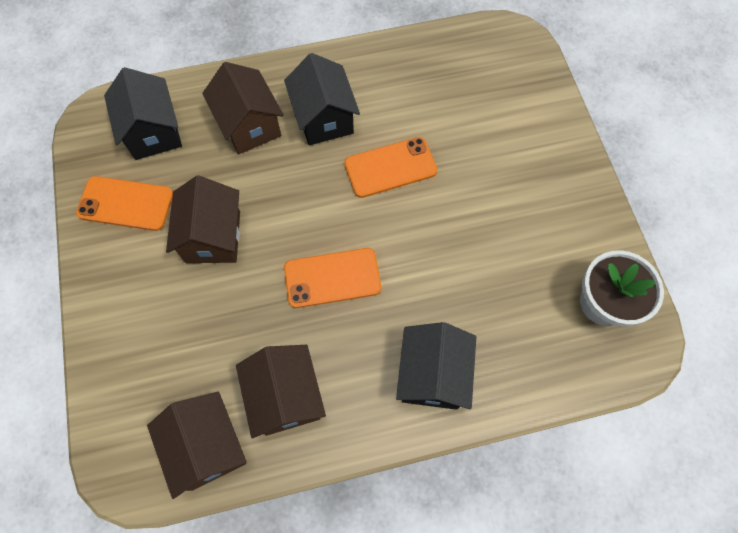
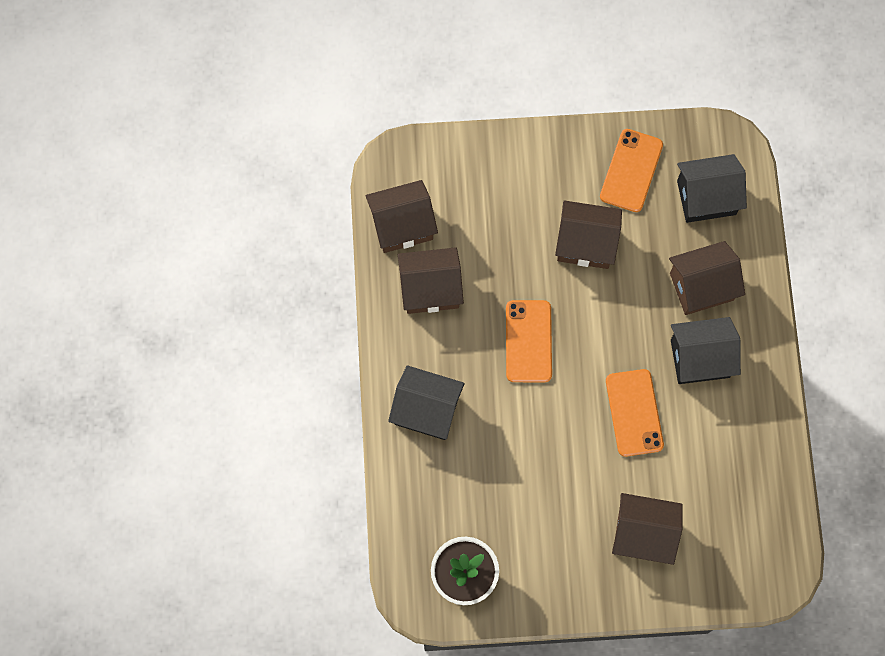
camera: 100 degrees right, 5 degrees up
(509, 145) = (643, 534): none -> brown house

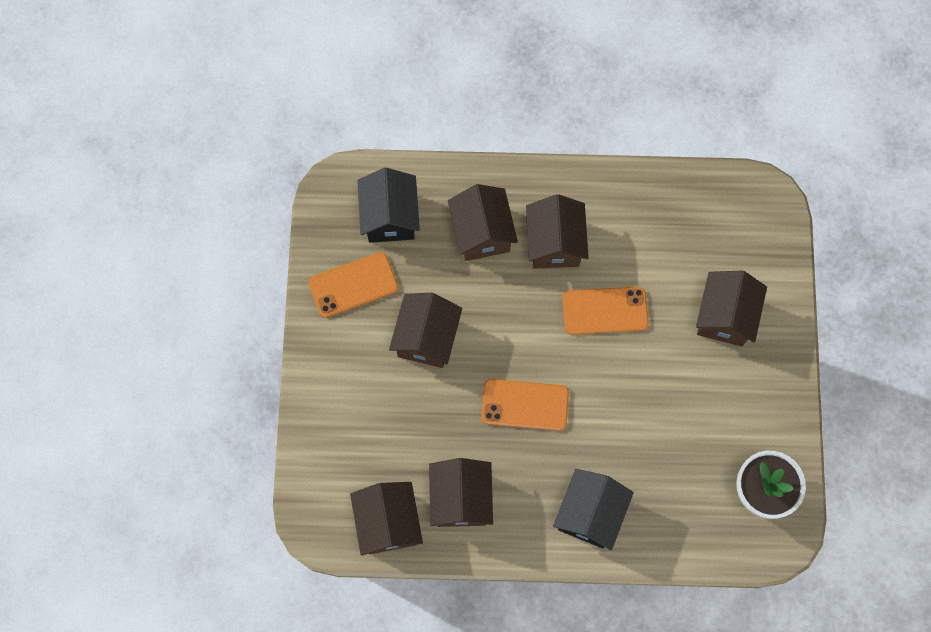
camera: 85 degrees left, 0 degrees up
(631, 170) = (353, 285): orange phone -> orange phone turned 45 degrees counterclockwise
(700, 358) = (554, 243): black house -> brown house

